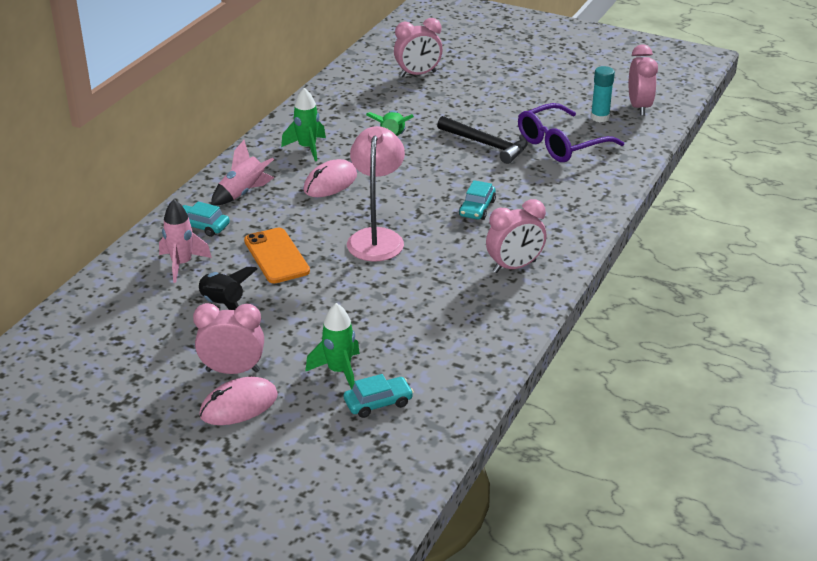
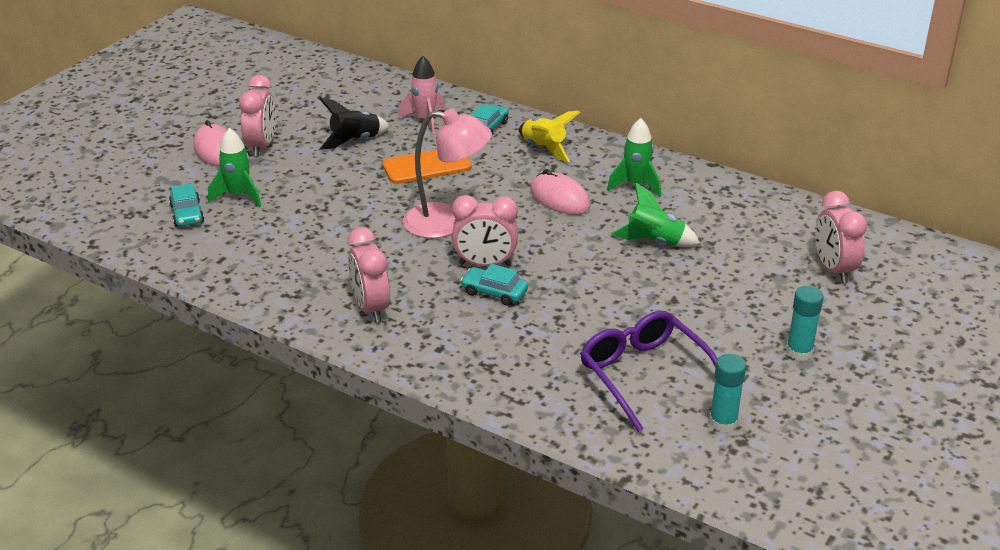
camera: 95 degrees right, 0 degrees up
(243, 193) = (544, 148): pink rocket -> yellow rocket
(486, 145) = (642, 311): black hammer -> none
(517, 90) = (799, 352): none -> turquoise glue stick
(639, 107) = (759, 469): pink clock -> pink clock (485, 264)

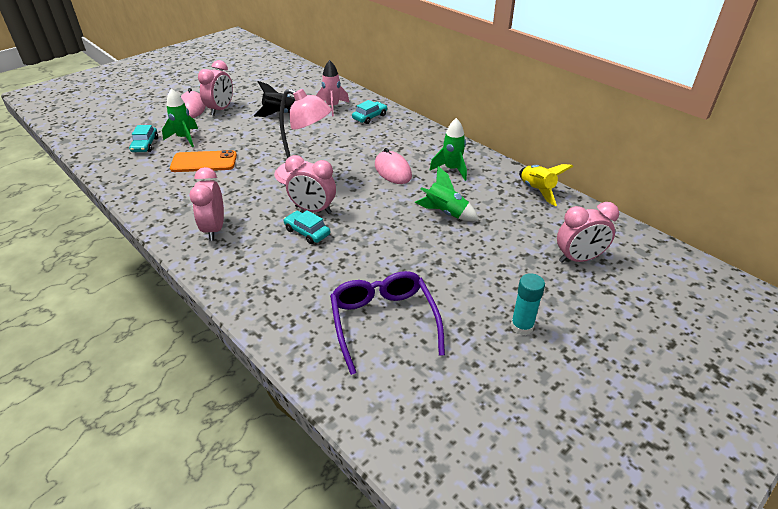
camera: 15 degrees right, 5 degrees up
(426, 166) = (315, 136): orange phone -> orange phone (204, 162)
(544, 148) = (400, 135): yellow rocket -> yellow rocket (537, 190)
(723, 422) = (428, 381): turquoise glue stick -> none
(833, 270) = (578, 259): pink clock -> pink clock turned 105 degrees counterclockwise

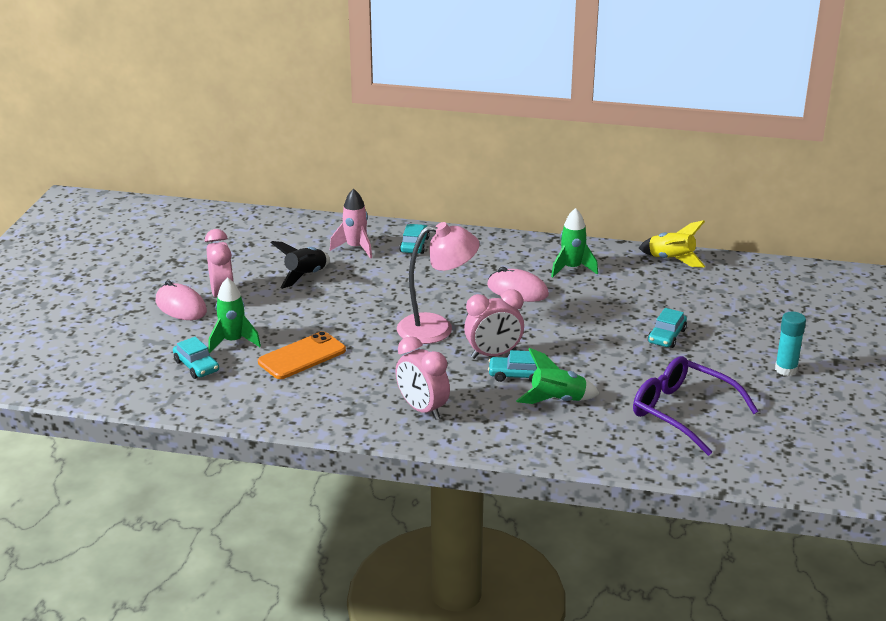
camera: 35 degrees left, 10 degrees down
(445, 213) = (618, 309): green rocket -> green rocket (557, 400)
(455, 250) = (666, 336): none -> turquoise car
(578, 259) = (769, 303): pink clock -> none

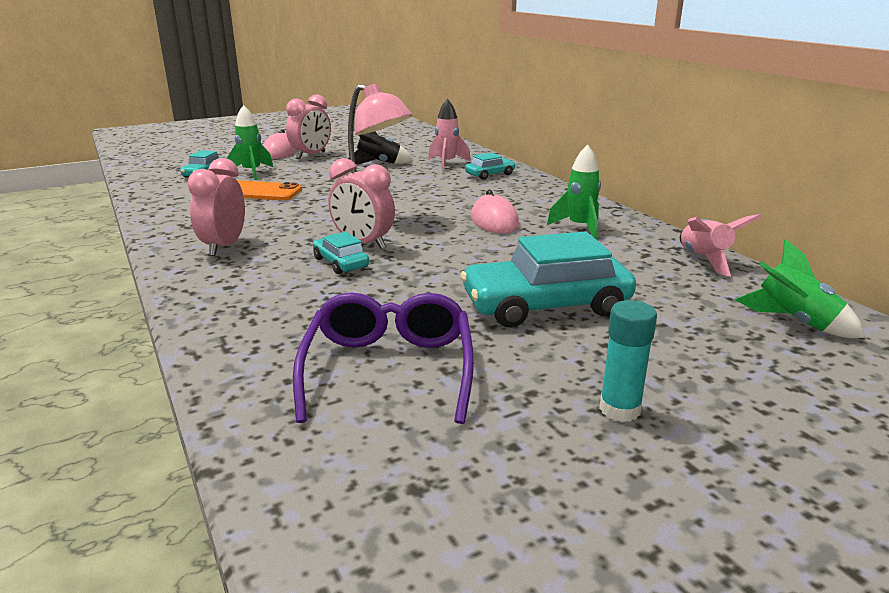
camera: 50 degrees right, 5 degrees down
(557, 400) = (317, 293): green rocket -> green rocket (794, 322)
(666, 336) = (545, 305): turquoise car -> turquoise car, size x2.02
(671, 260) = (703, 260): yellow rocket -> pink rocket

